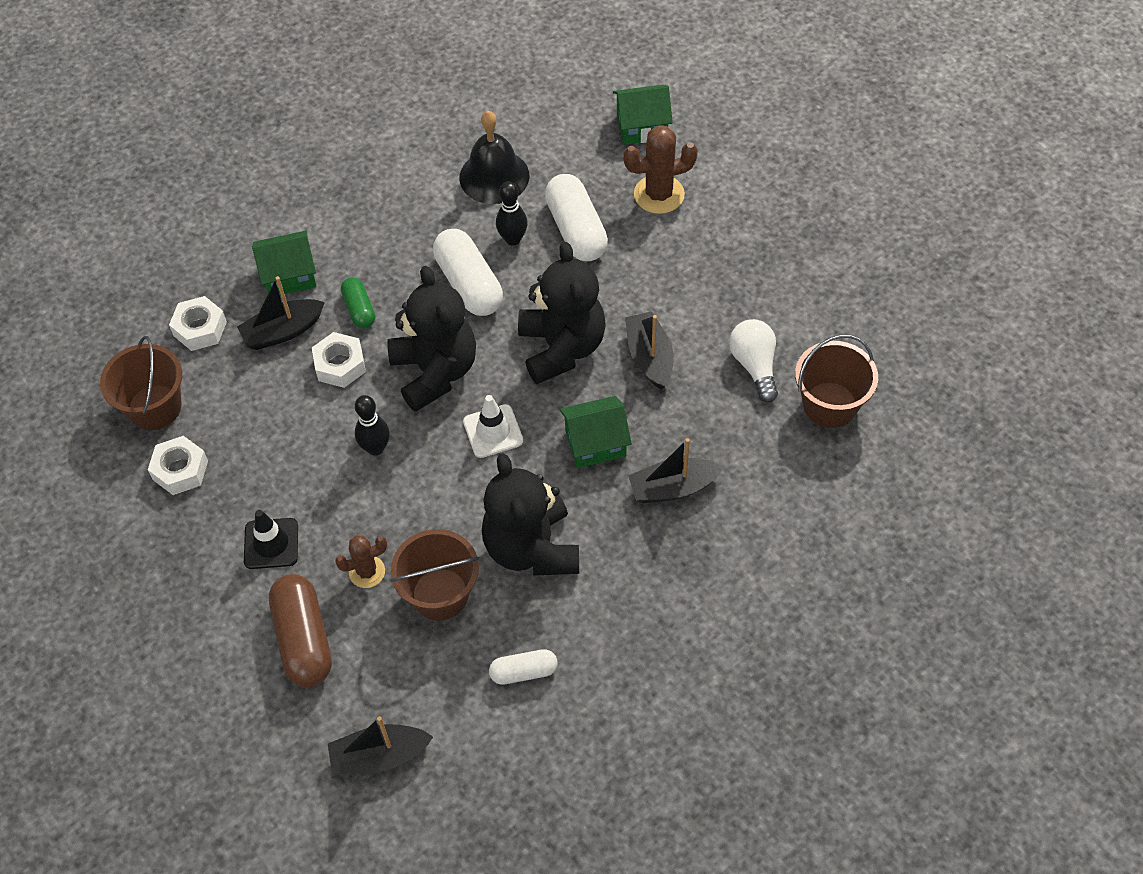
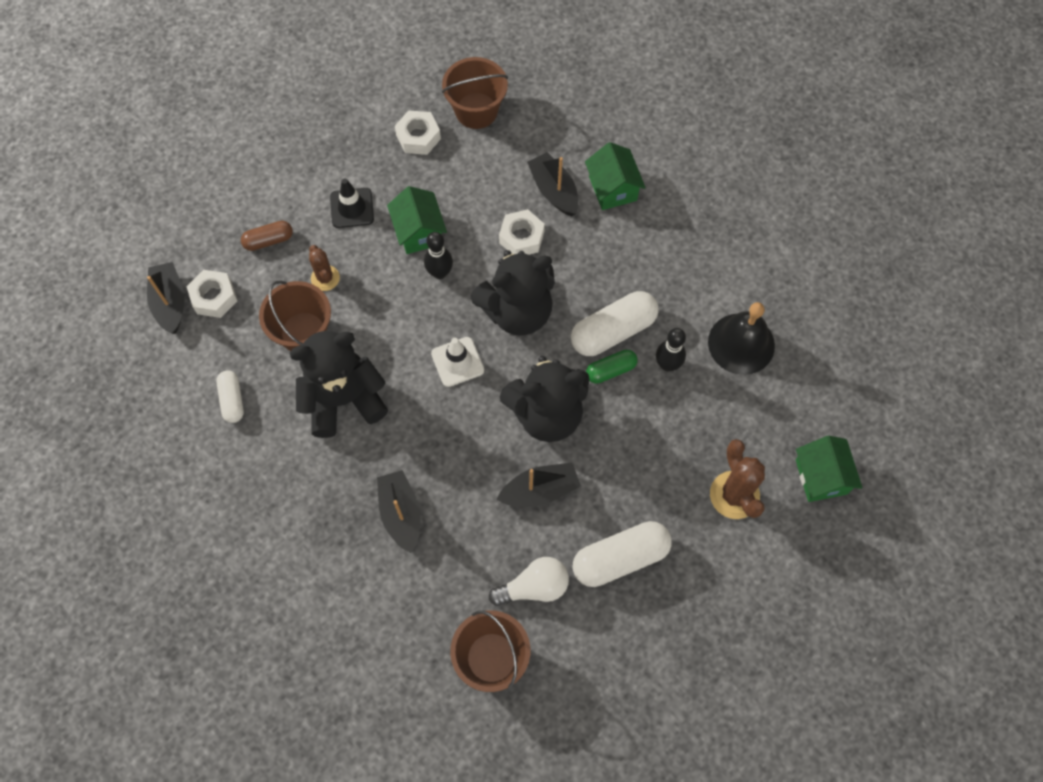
camera: 85 degrees right, 10 degrees up
(200, 329) = (554, 130): white nut -> white nut (214, 297)
(303, 639) = (268, 240): brown capsule -> brown capsule, size x0.56
(359, 309) = (580, 246): green capsule -> green capsule (610, 370)
(576, 230) = (683, 420): white capsule -> white capsule (620, 558)
(595, 443) = (446, 446): green house -> green house (419, 231)

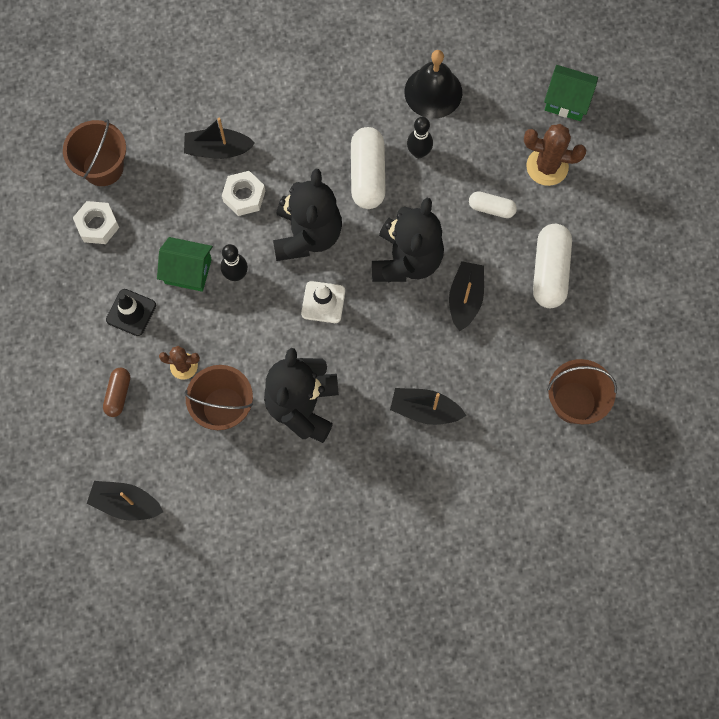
camera: 60 degrees left, 5 degrees up
(214, 297) = (144, 464): white nut -> none
(232, 400) = (250, 493): white capsule -> white capsule (491, 208)
(534, 587) = (537, 343): white light bulb -> none
(610, 370) = (399, 195): green capsule -> none
(613, 188) = (244, 105): green house -> none

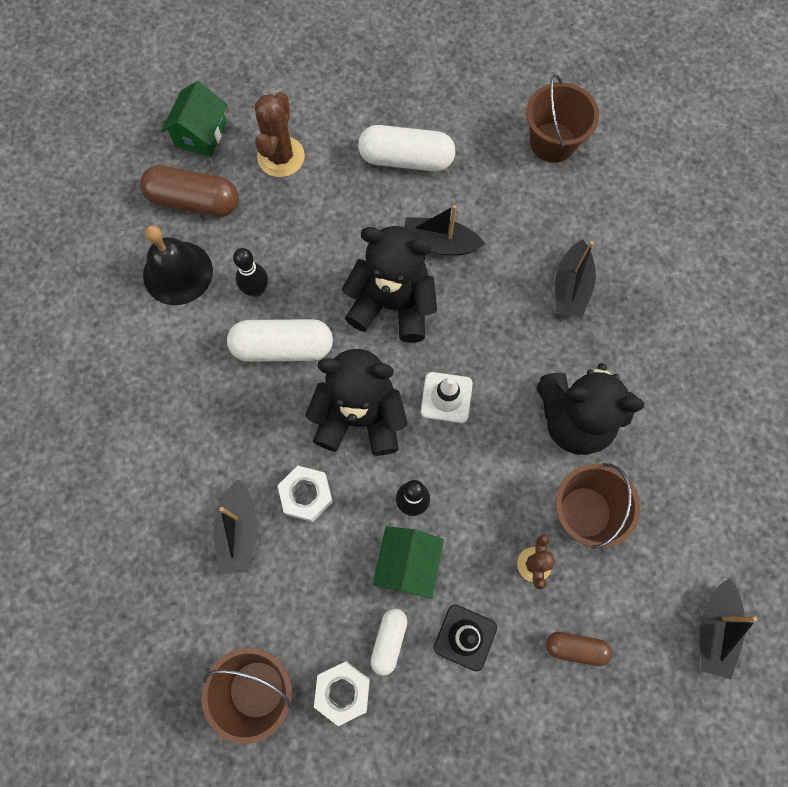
camera: 90 degrees left, 0 degrees up
(491, 208) = (330, 214): white capsule -> white capsule (389, 641)
(500, 100) = (194, 201): none -> brown capsule

